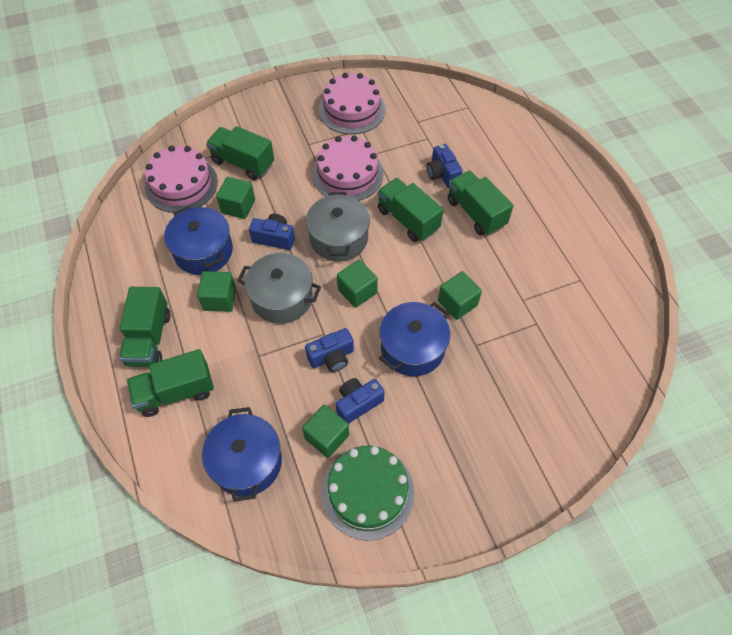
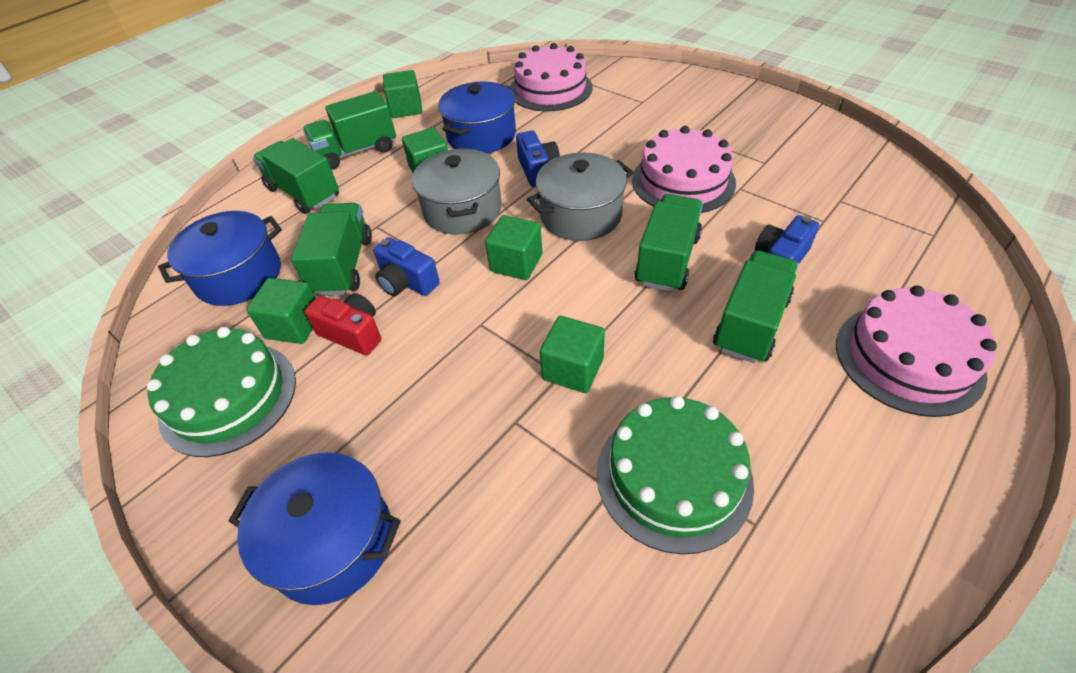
camera: 65 degrees right, 10 degrees down
(238, 206) = (557, 131): green cube -> green cube (406, 108)
(243, 163) = (616, 109): green truck -> green truck (343, 266)
(352, 109) = (784, 143): pink cake -> pink cake (908, 358)
(358, 403) = (353, 333): blue camera -> red camera
(412, 348) = (465, 351): blue pot -> blue pot (332, 541)
(543, 295) = (673, 477): none -> green cake

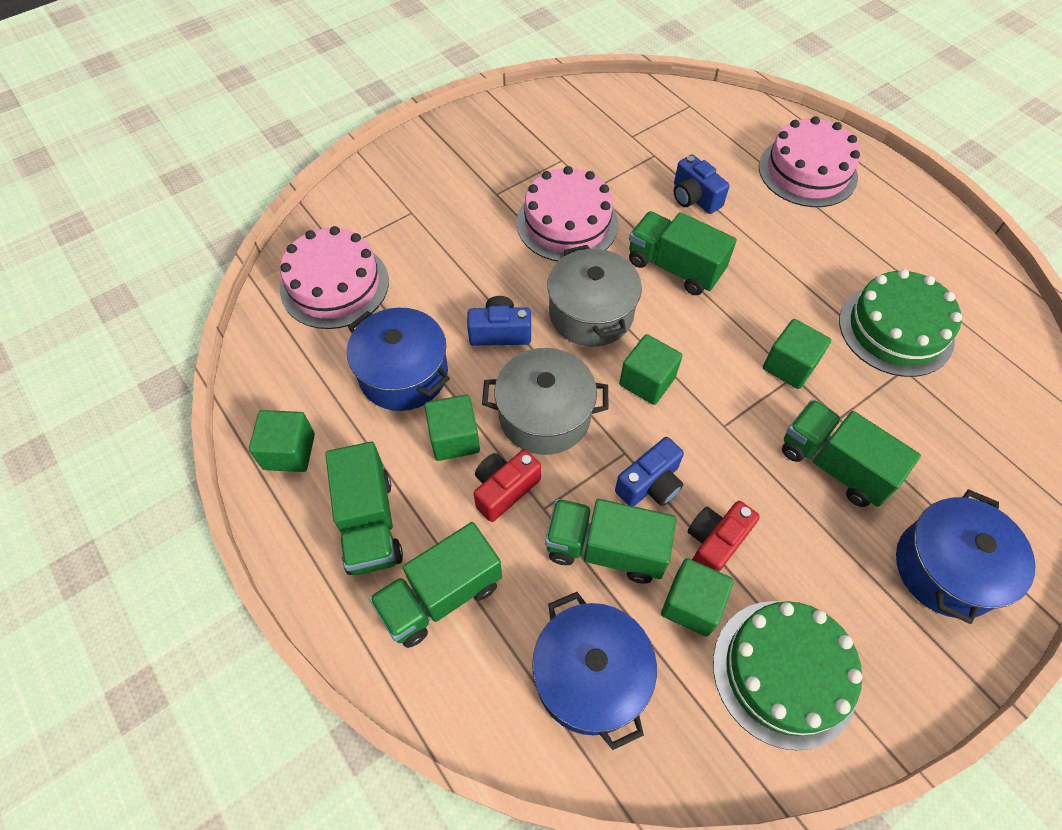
camera: 80 degrees left, 10 degrees up
(390, 203) = (504, 489): none -> red camera
(751, 323) = (760, 239): green truck -> green truck (834, 465)

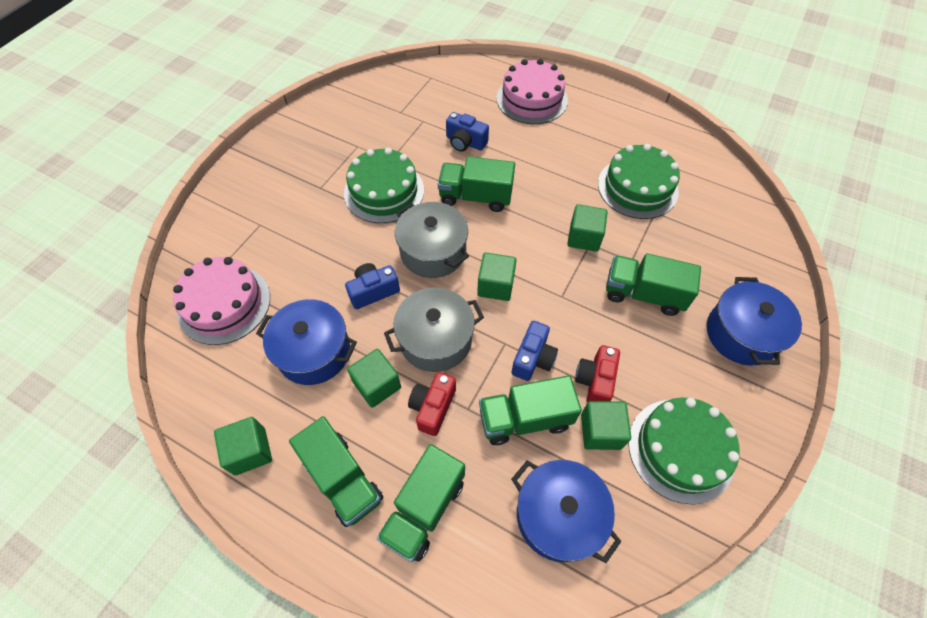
camera: 25 degrees left, 0 degrees up
(567, 223) = (384, 191): pink cake -> green cake

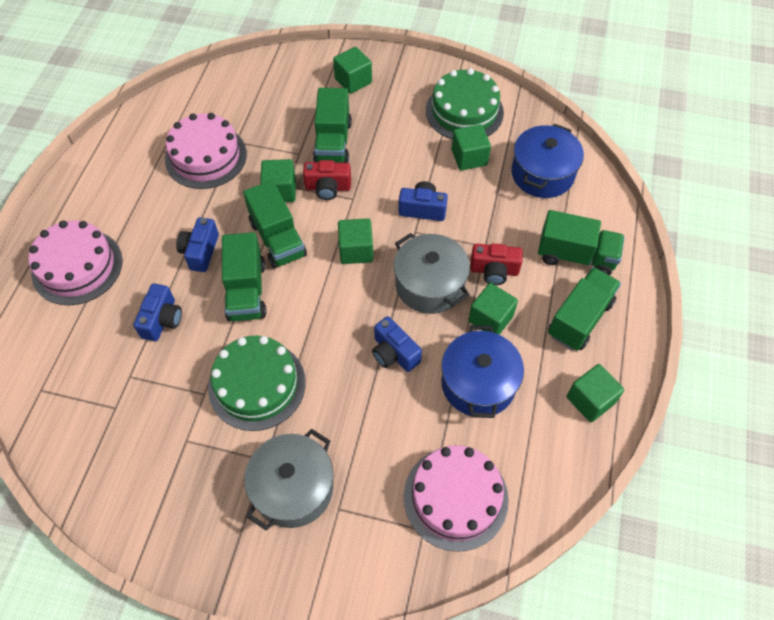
camera: 105 degrees left, 0 degrees up
(433, 251) = (330, 313): grey pot -> grey pot (293, 488)
(525, 419) = (478, 206): green truck -> green truck (278, 239)
(526, 172) = (200, 252): none -> blue camera
(595, 381) = (428, 165): red camera -> red camera (328, 188)
(637, 187) = (206, 157): green cake -> pink cake
(741, 333) = (353, 81): blue pot -> green cube

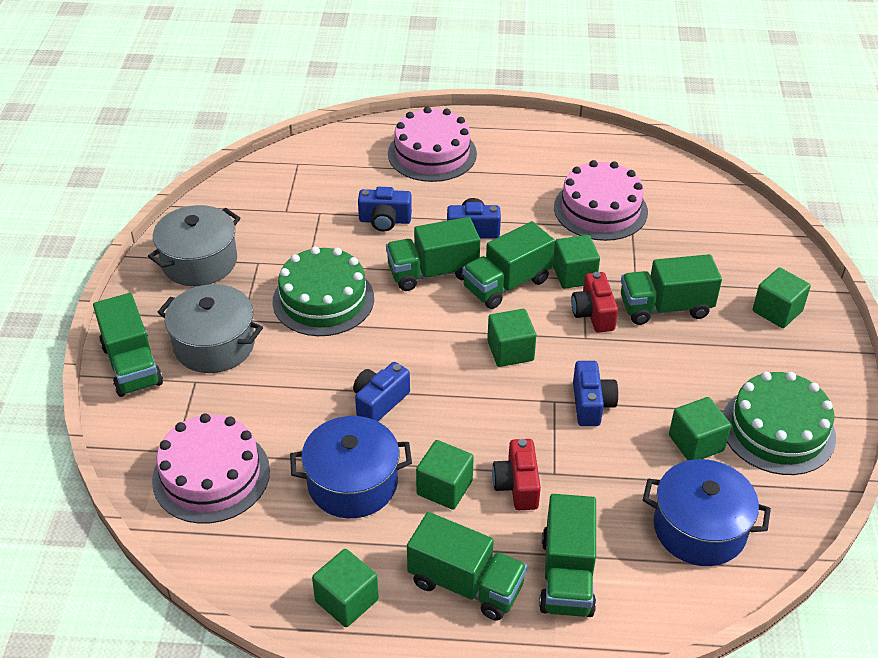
camera: 80 degrees right, 15 degrees down
(303, 571) = (132, 365): none -> green truck
(429, 285) = (479, 423): grey pot -> grey pot (199, 262)

